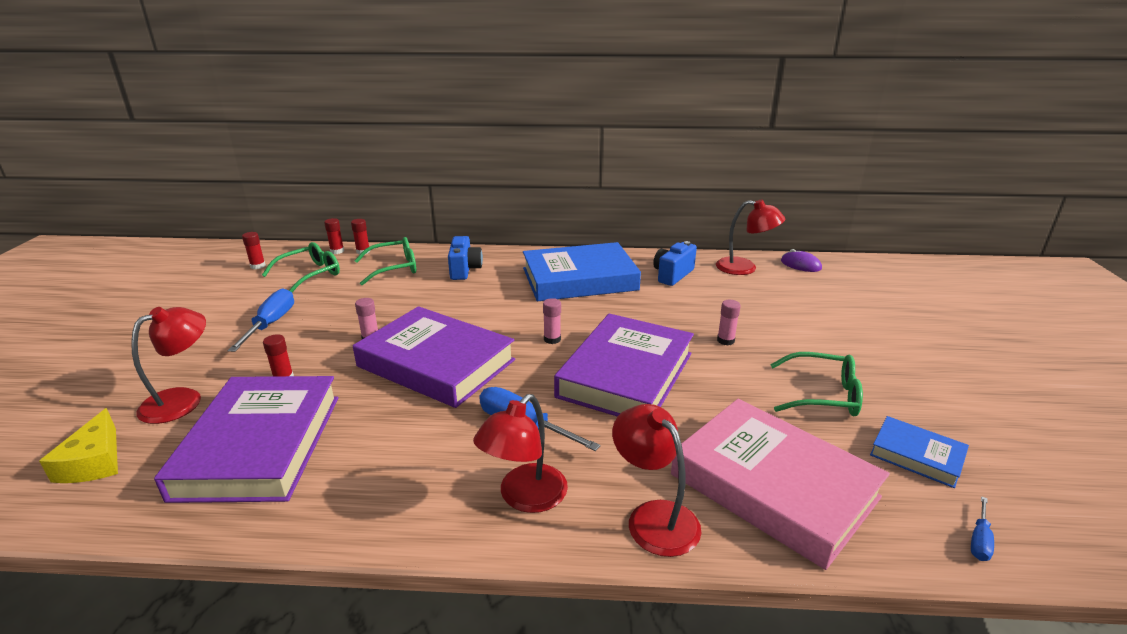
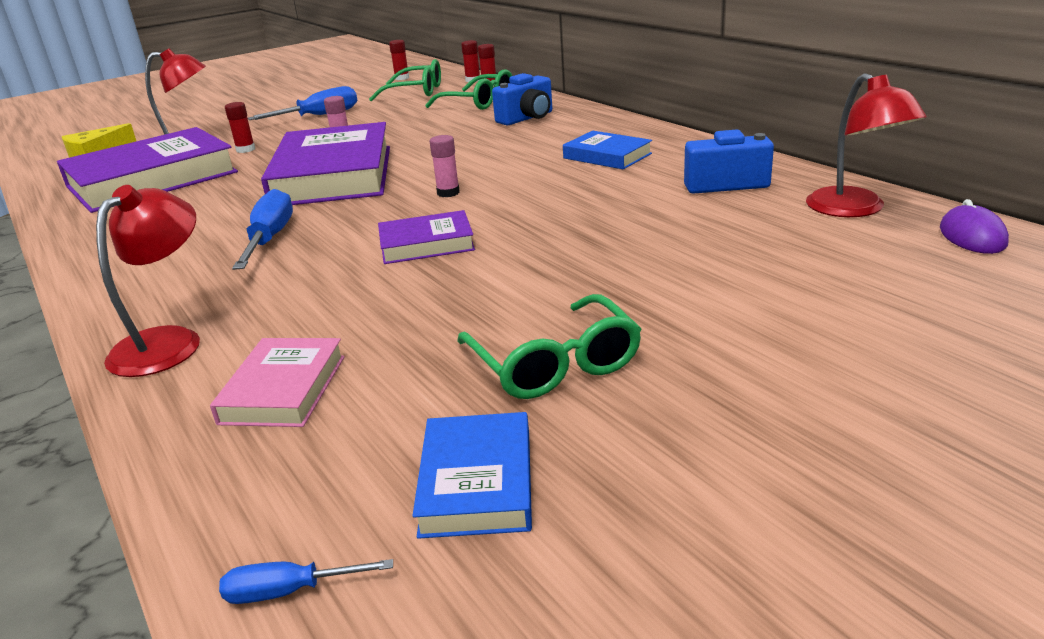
camera: 55 degrees right, 0 degrees up
(524, 497) = (155, 279): red lamp -> none
(579, 279) = (607, 156): blue book -> blue book, size x0.49
(625, 374) = (426, 244): purple book -> purple book, size x0.49
(725, 340) = (600, 264): pink glue stick -> none
(773, 486) = (283, 389): pink book -> pink book, size x0.49

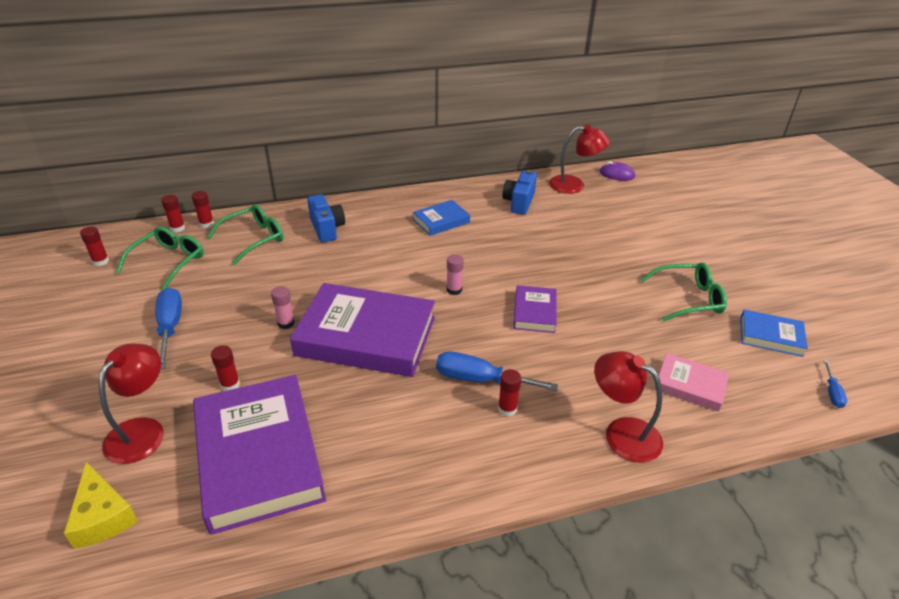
camera: 75 degrees left, 10 degrees up
(217, 262) = (507, 409): none -> red glue stick

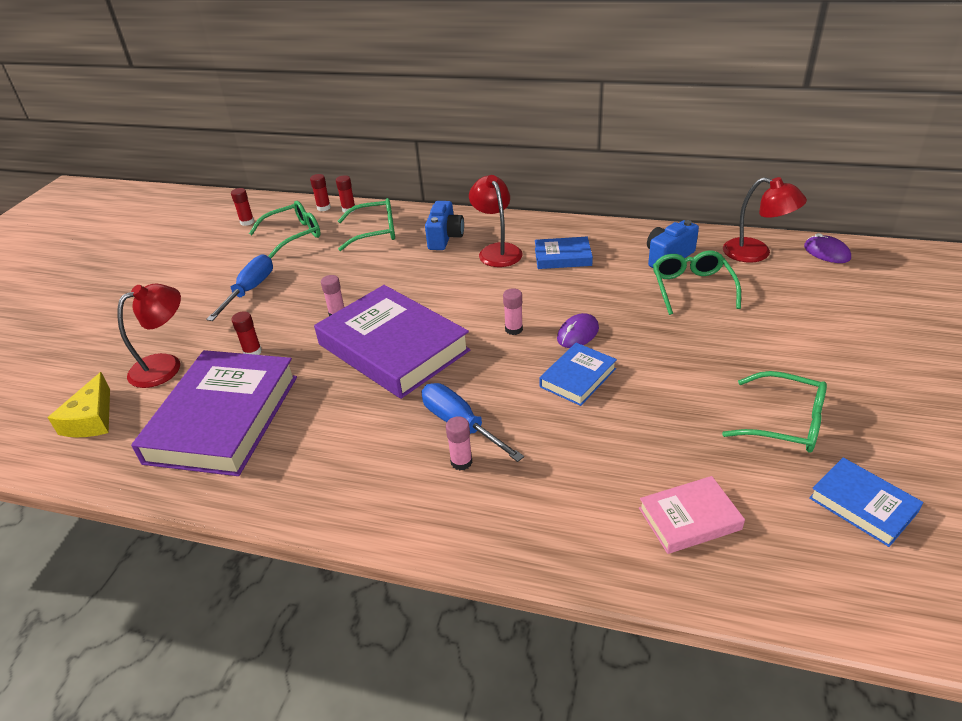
camera: 35 degrees right, 0 degrees up
(505, 278) = (577, 334): none -> purple mouse
(507, 409) = (461, 462): red glue stick -> pink glue stick
(534, 312) = (577, 377): purple book -> blue book
(554, 221) = (692, 288): none -> green glasses
(622, 433) = (558, 535): red lamp -> red lamp (497, 251)
(690, 385) = (689, 519): pink book -> pink book turned 75 degrees counterclockwise
(832, 393) = (889, 607): blue screwdriver -> none

